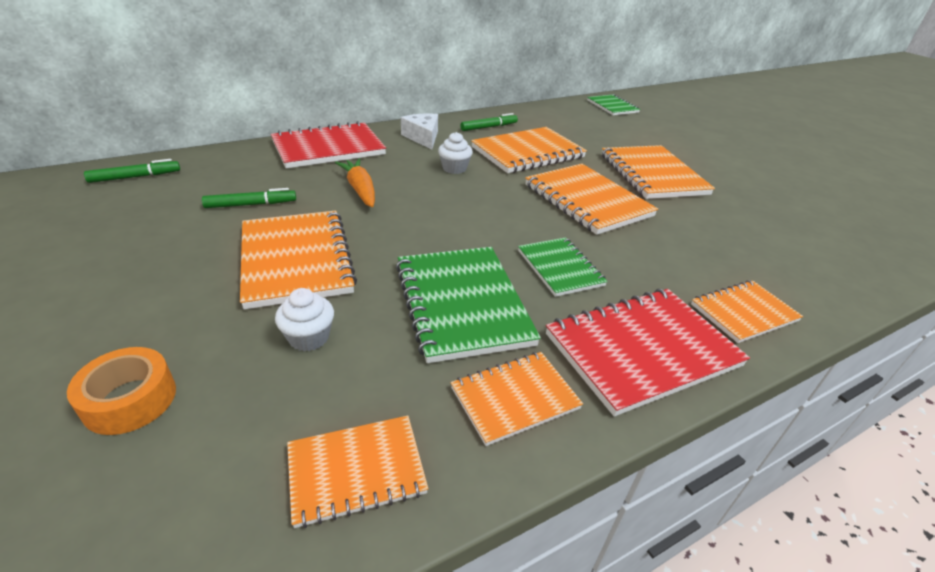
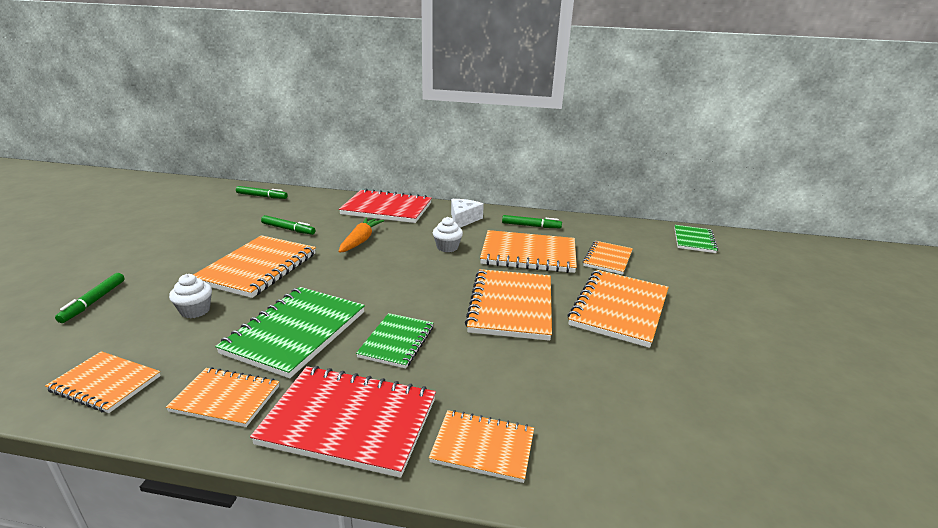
camera: 40 degrees right, 10 degrees down
(130, 400) = (93, 302): orange tape -> green marker
(585, 138) = (607, 259): none -> orange notebook

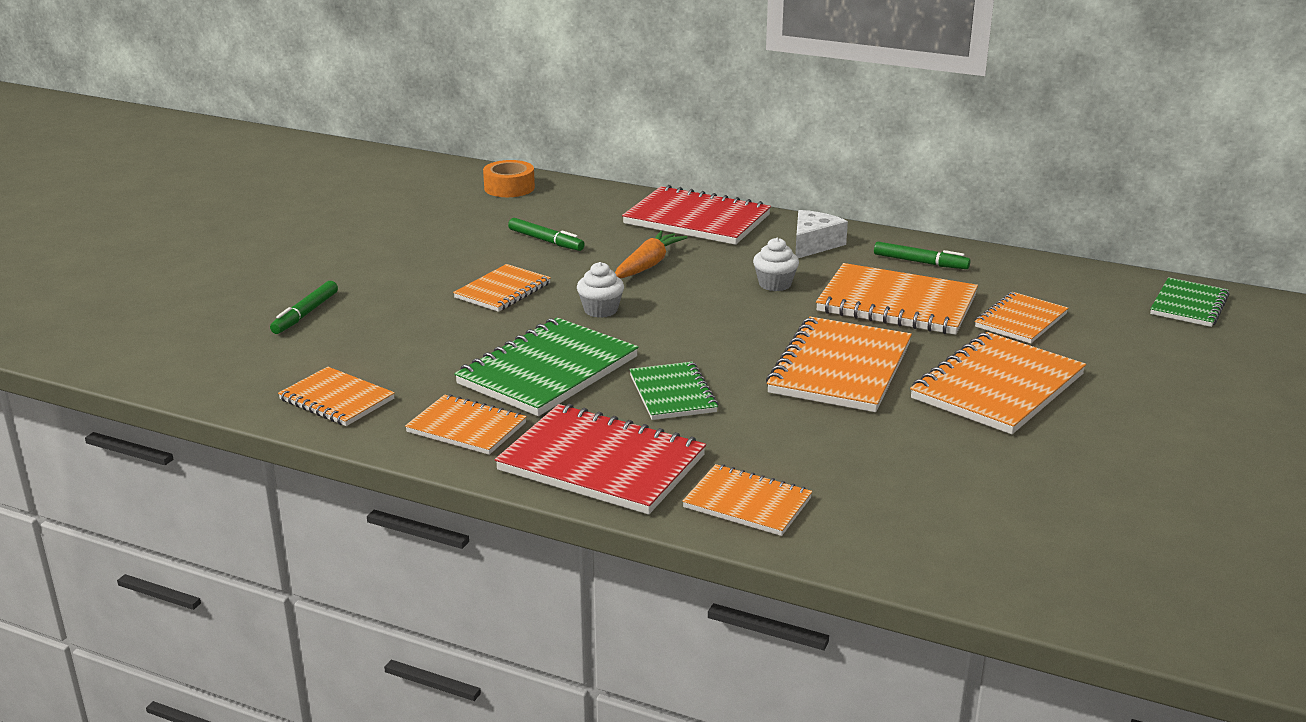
camera: 15 degrees right, 0 degrees up
(195, 311) = (426, 335): white cupcake -> white cupcake (600, 310)
(258, 268) = (503, 291): orange notebook -> orange notebook, size x0.60
(262, 196) = (509, 188): green marker -> orange tape
(397, 342) = (672, 394): green notebook -> green notebook turned 45 degrees counterclockwise

